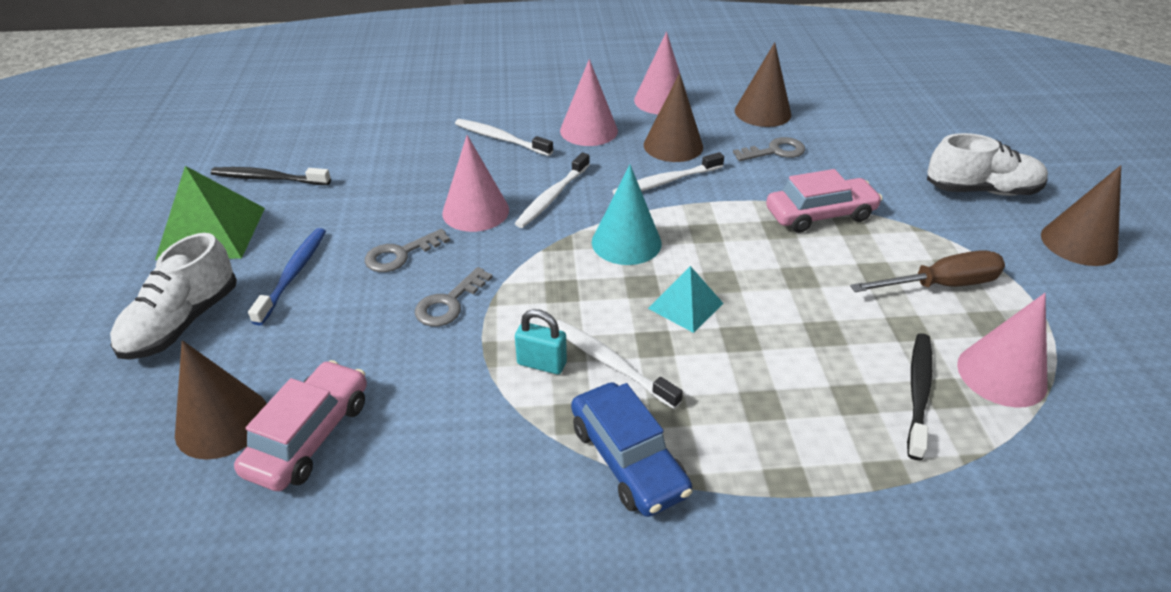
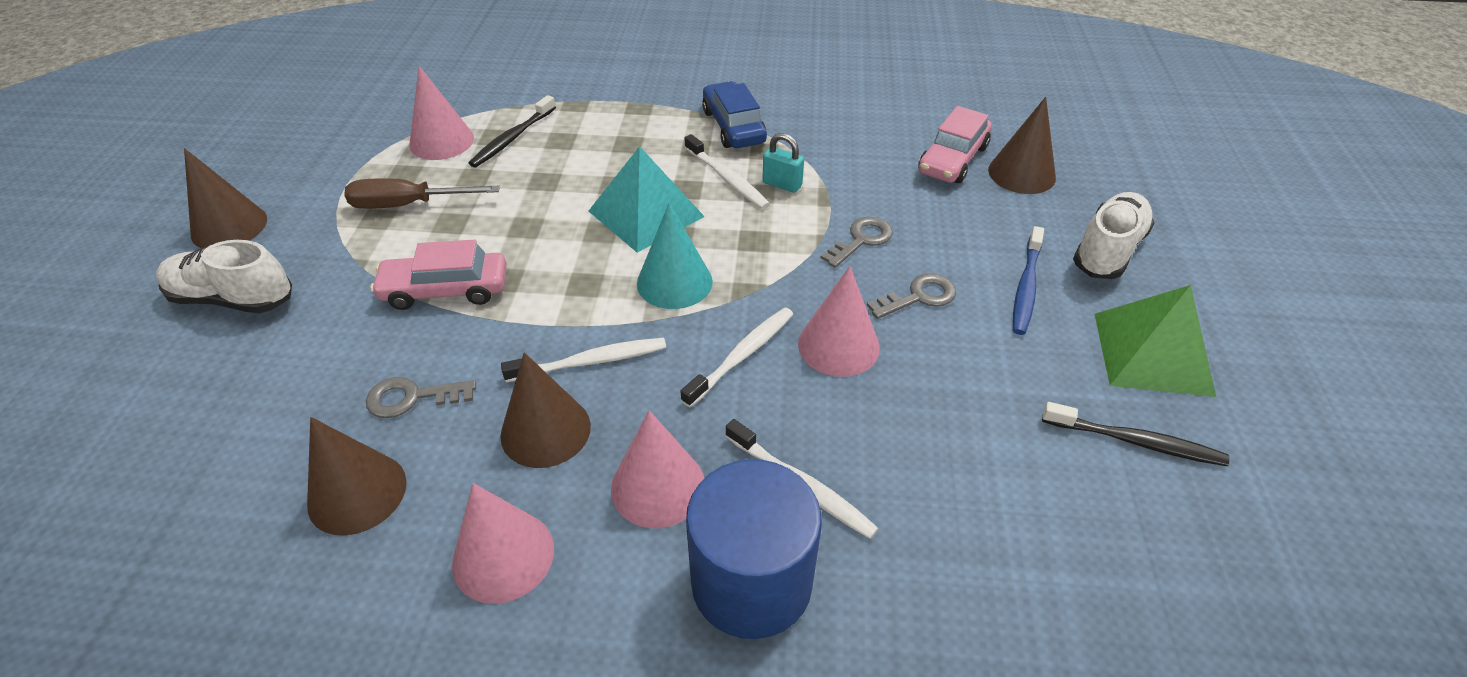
camera: 170 degrees left, 5 degrees up
(525, 105) = (751, 582): none -> blue cylinder
(685, 305) = (646, 213): turquoise pyramid -> turquoise pyramid, size x1.69

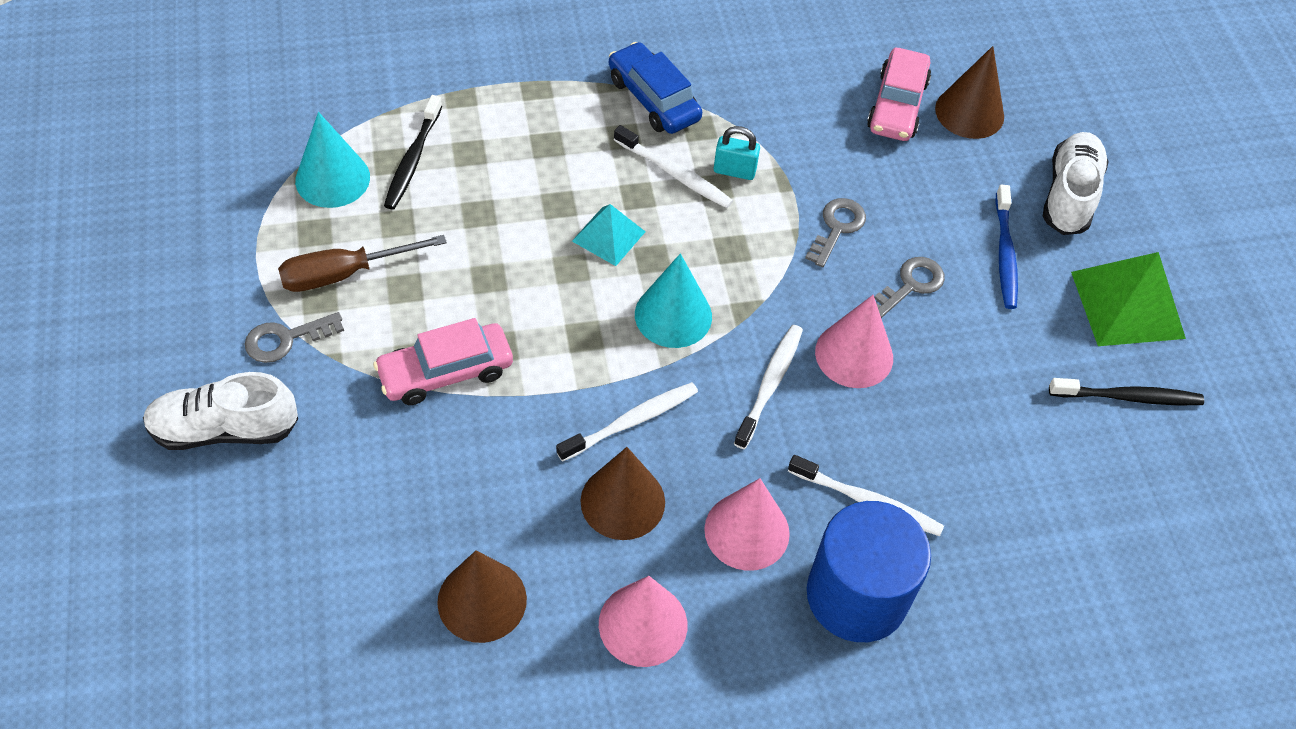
camera: 20 degrees left, 10 degrees up
(229, 226) = (157, 342): brown cone -> none
(412, 398) = (479, 497): grey key -> grey key (285, 339)
(441, 141) = (332, 178): pink cone -> turquoise cone
(646, 213) = (608, 236): turquoise pyramid -> turquoise pyramid, size x0.59

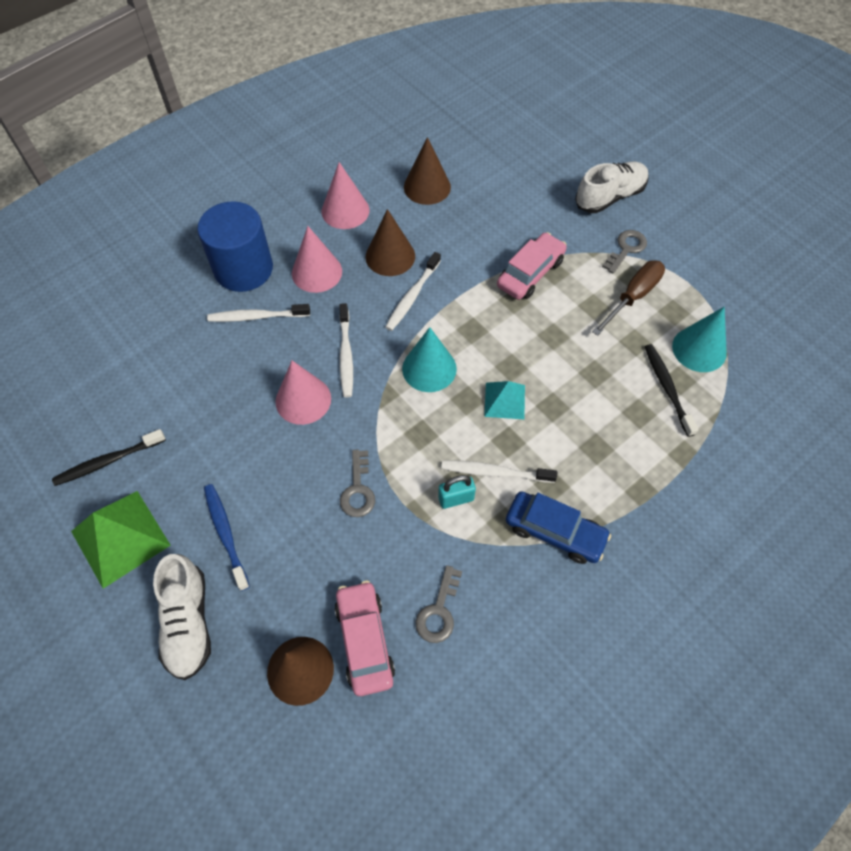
camera: 155 degrees right, 5 degrees up
(910, 285) = (286, 470): grey key -> grey key (439, 611)

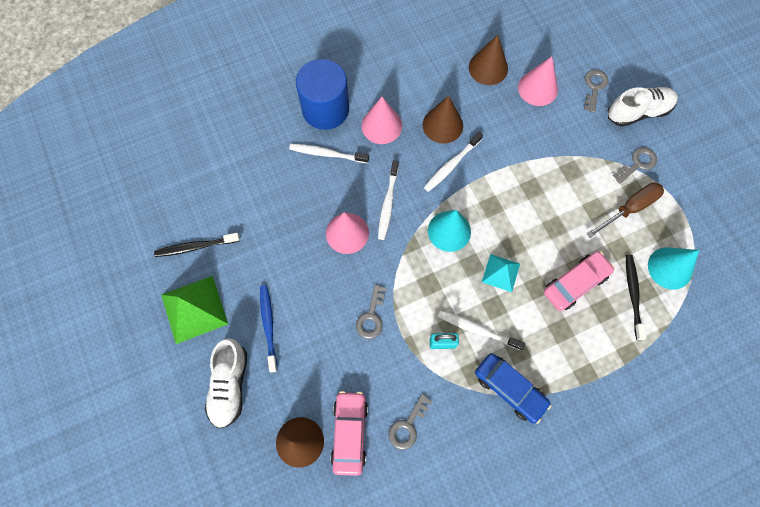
camera: 15 degrees right, 10 degrees up
(345, 210) = (416, 75): pink cone -> pink cone (537, 88)
(530, 273) = (551, 167): pink car -> pink car (575, 283)
(553, 182) = (594, 87): none -> grey key

